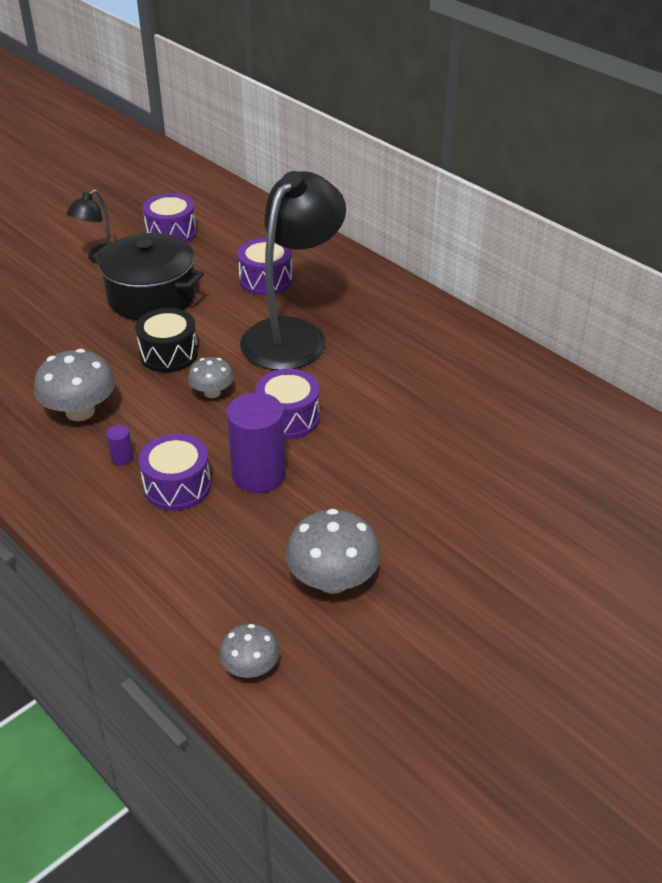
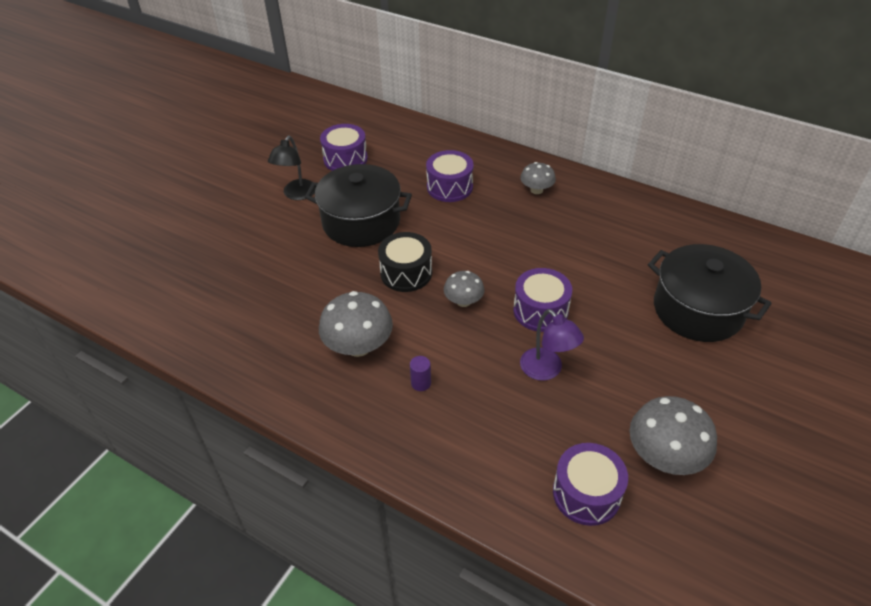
camera: 15 degrees left, 5 degrees up
(177, 486) = (484, 399): purple drum -> purple drum (586, 493)
(250, 667) = (646, 562): grey mushroom -> grey mushroom (536, 190)
(259, 475) = (546, 370): purple cylinder -> purple lamp
(293, 334) = (500, 232): black lamp -> none
(464, 452) = (698, 309): none -> black pot

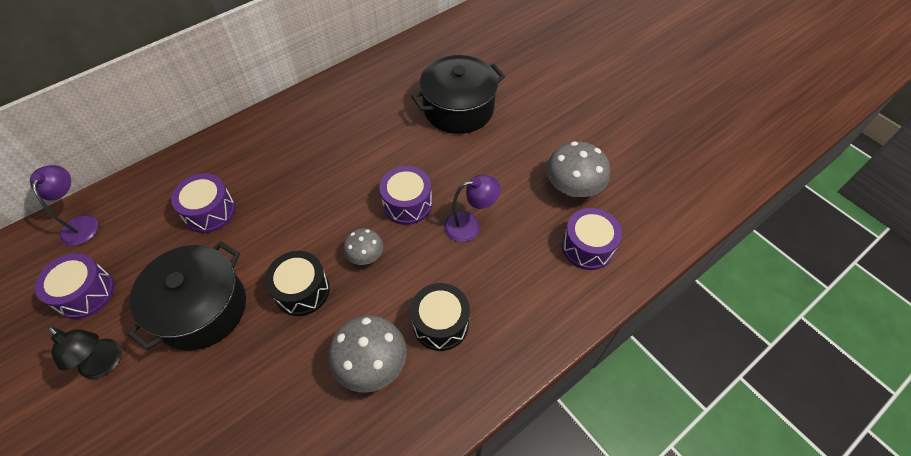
camera: 70 degrees left, 10 degrees up
(400, 129) = (81, 223): none -> purple lamp
(421, 383) = (440, 323): purple cylinder -> black drum
(536, 190) = (265, 147): grey mushroom -> none

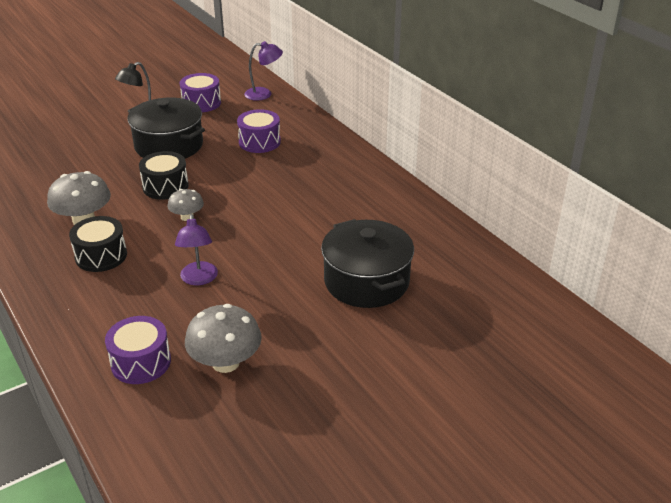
camera: 95 degrees right, 20 degrees down
(407, 204) = (238, 241): purple drum -> none

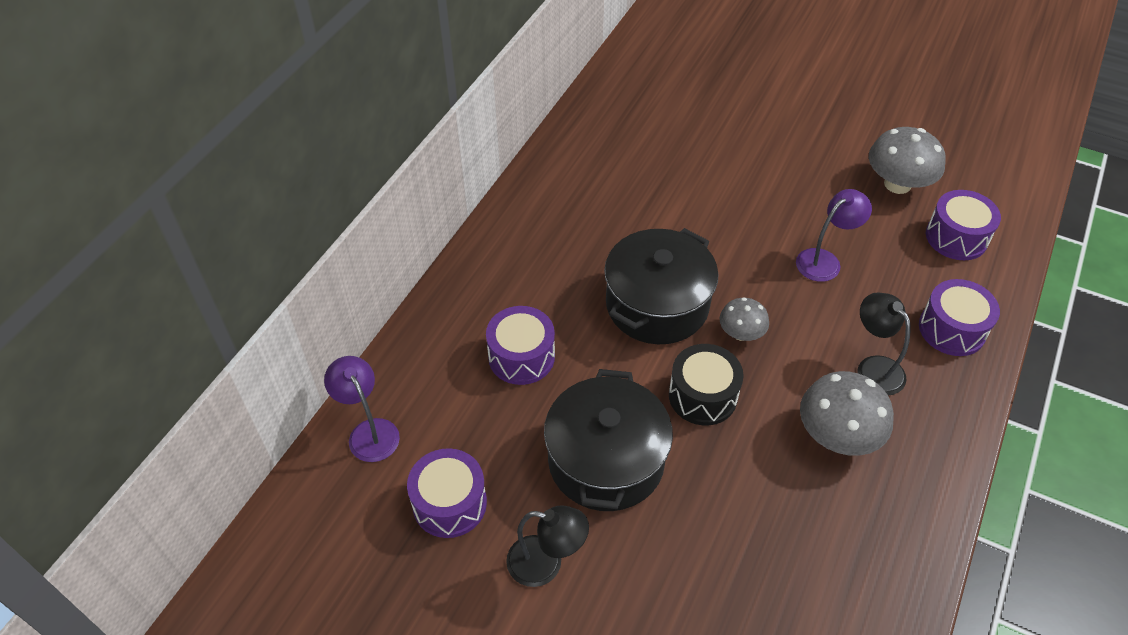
camera: 120 degrees left, 15 degrees up
(80, 307) = (952, 329): none -> purple drum
(101, 256) = (873, 368): black drum -> black lamp
(366, 281) = (713, 143): black pot -> black pot (657, 305)

